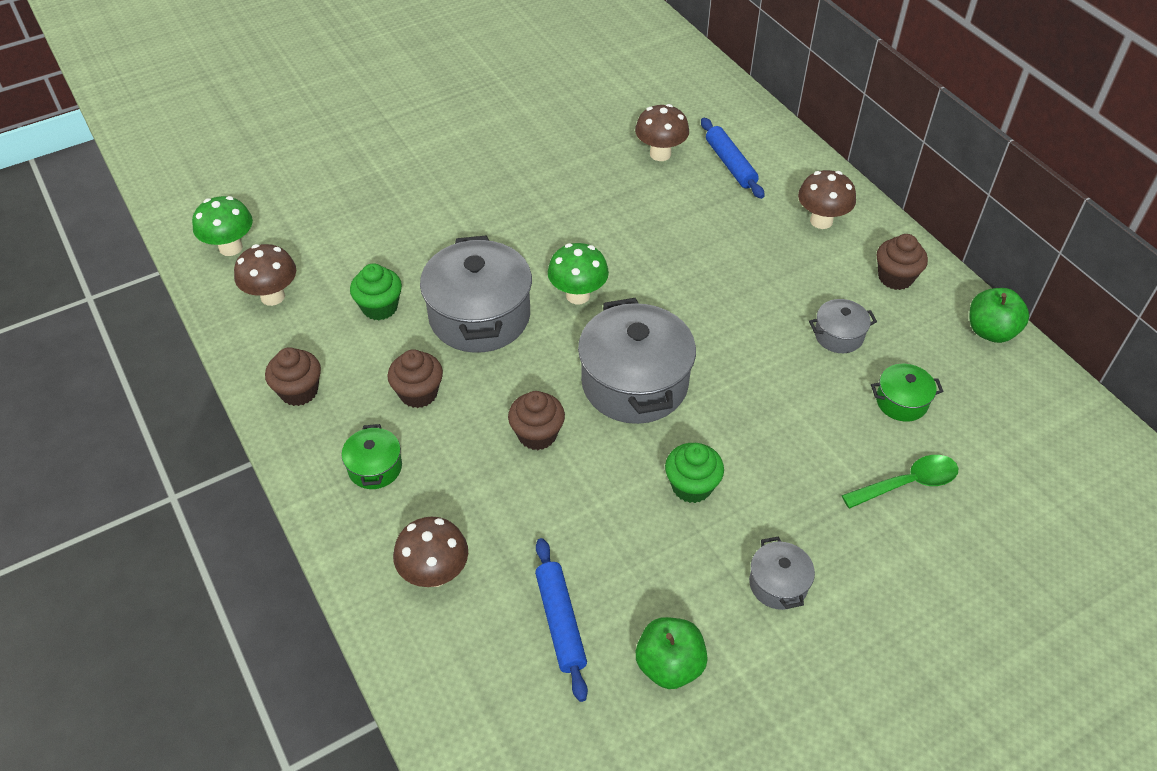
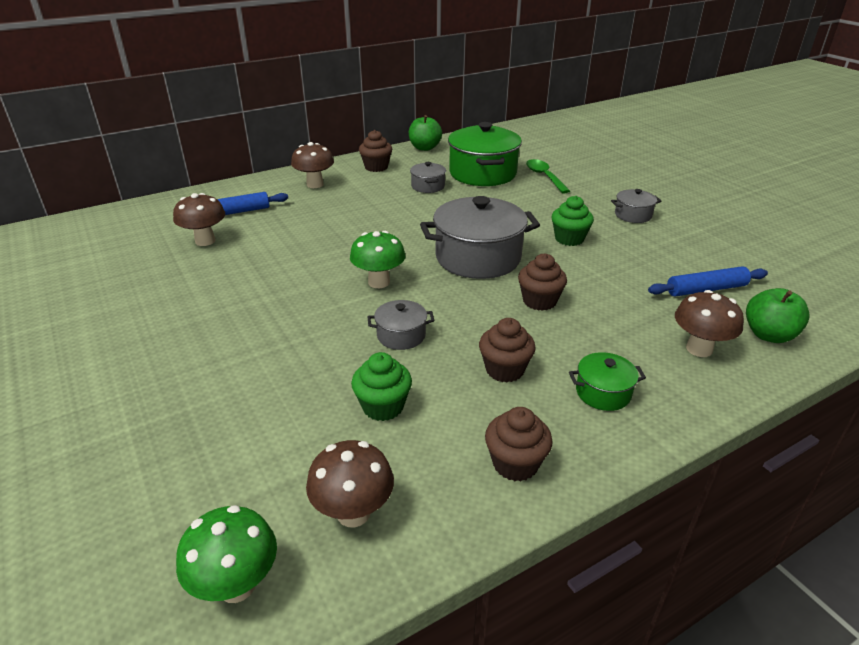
camera: 90 degrees left, 15 degrees down
(479, 316) = (401, 335): grey pot -> grey pot, size x0.48
(669, 665) = (711, 250): green apple -> green apple (768, 335)
(901, 402) = (482, 173): green pot -> green pot, size x2.09

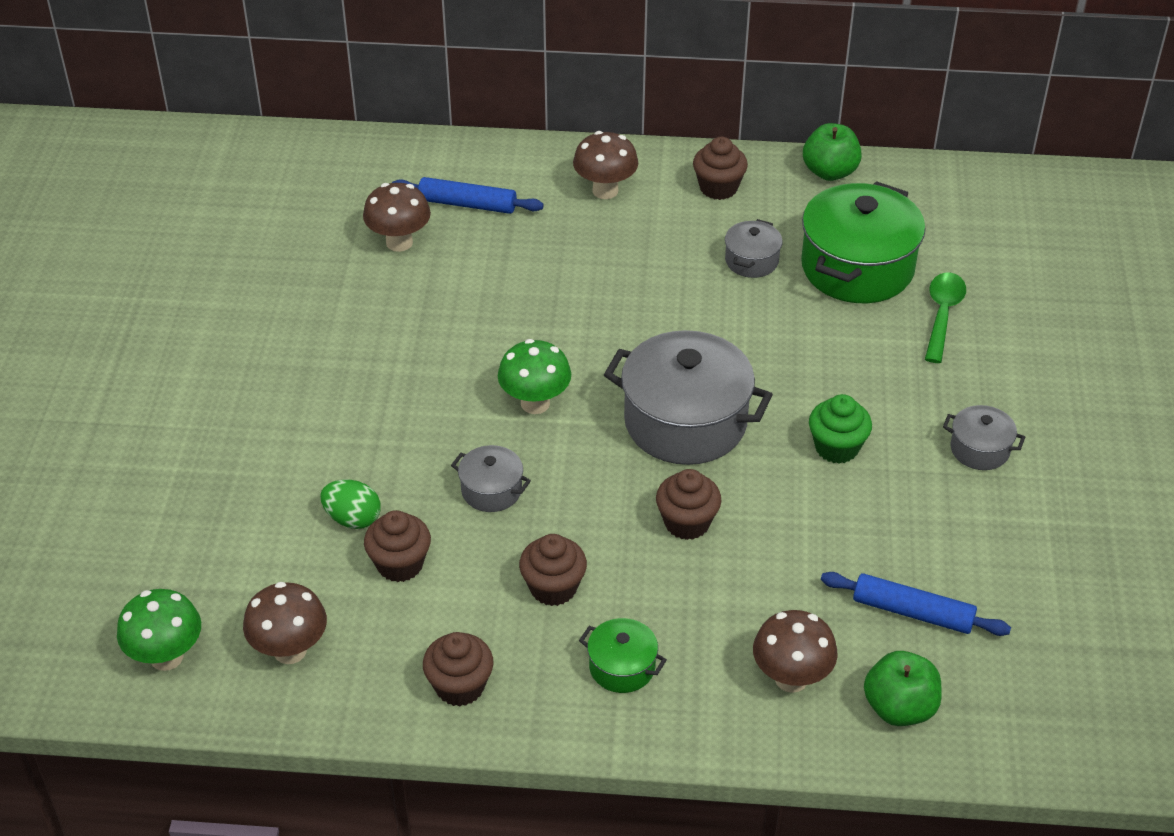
camera: 35 degrees right, 10 degrees up
(317, 395) = (353, 519): none -> green egg
(383, 406) = (400, 564): green cupcake -> brown cupcake

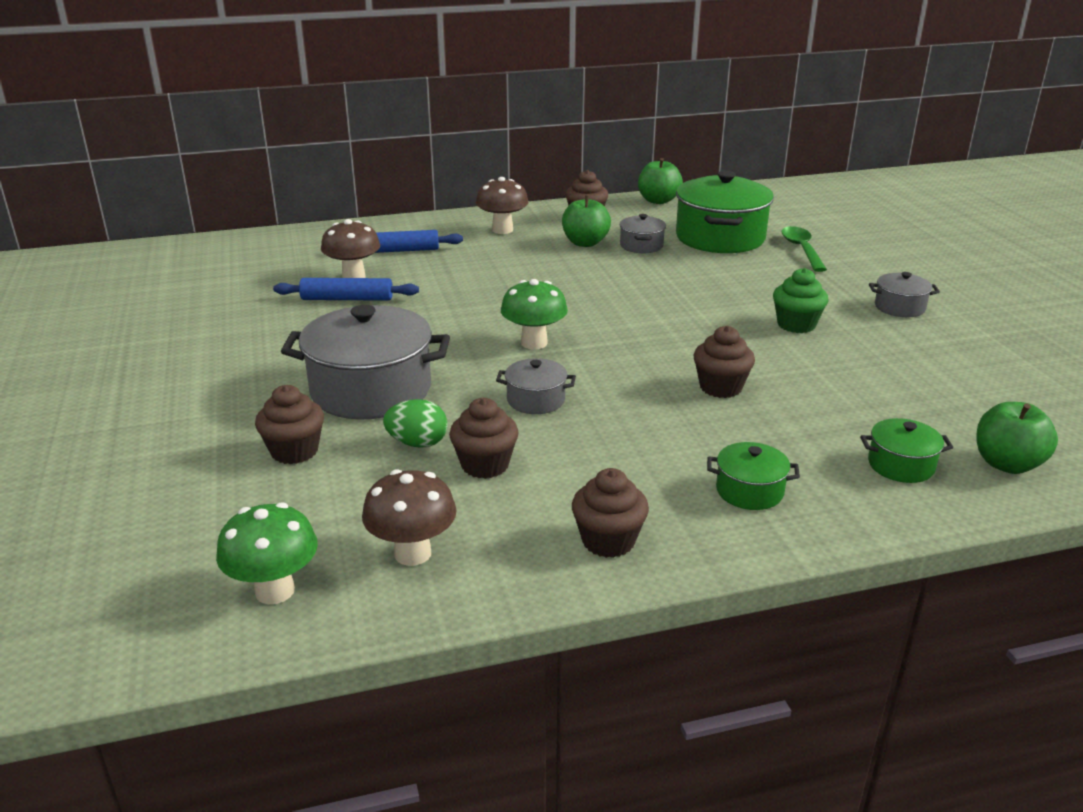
camera: 20 degrees left, 15 degrees down
(553, 588) = (641, 451): brown cupcake -> brown cupcake (294, 451)
(685, 422) = (666, 332): grey pot -> grey pot (371, 390)
(688, 239) = (585, 243): none -> green apple
(791, 678) = (901, 465): brown mushroom -> green pot
(912, 612) = (951, 403): blue rolling pin -> blue rolling pin (347, 299)

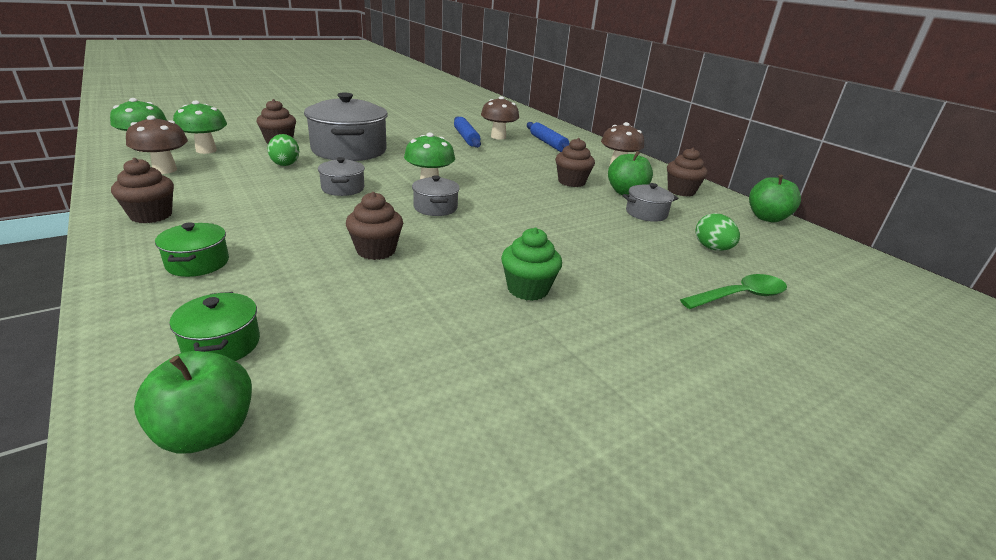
camera: 70 degrees right, 0 degrees up
(315, 522) = (206, 150): none -> green mushroom
(485, 465) = (257, 180): brown cupcake -> brown cupcake (571, 182)
(720, 238) = (712, 248): green pot -> green egg
(899, 307) = (631, 366): grey pot -> grey pot (435, 207)

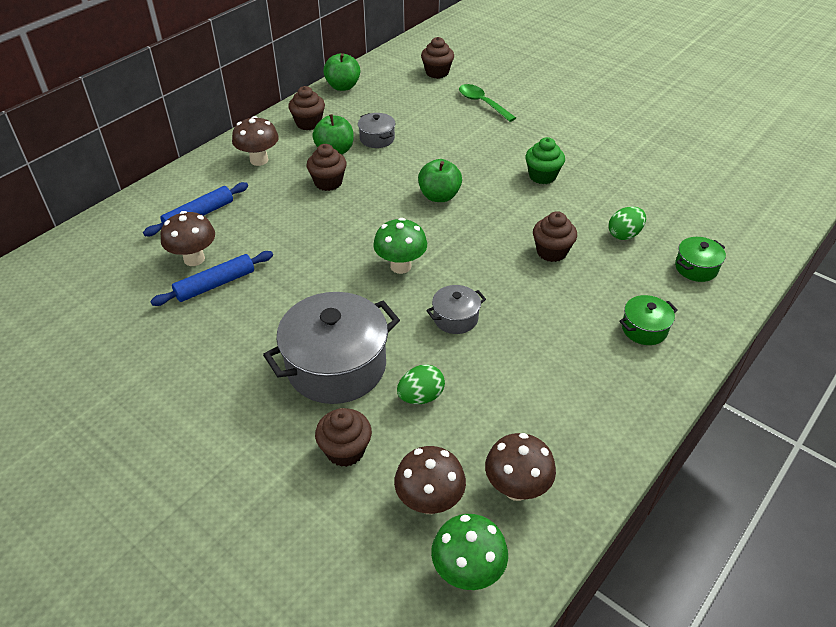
camera: 105 degrees left, 15 degrees up
(151, 215) = (611, 410): brown cupcake -> brown cupcake (437, 72)
(206, 150) = (429, 501): green mushroom -> brown mushroom
(206, 432) = (740, 241): green apple -> green apple (439, 196)
(435, 207) = (453, 246): grey pot -> none
(712, 248) = (421, 111): green egg -> green egg (624, 234)

